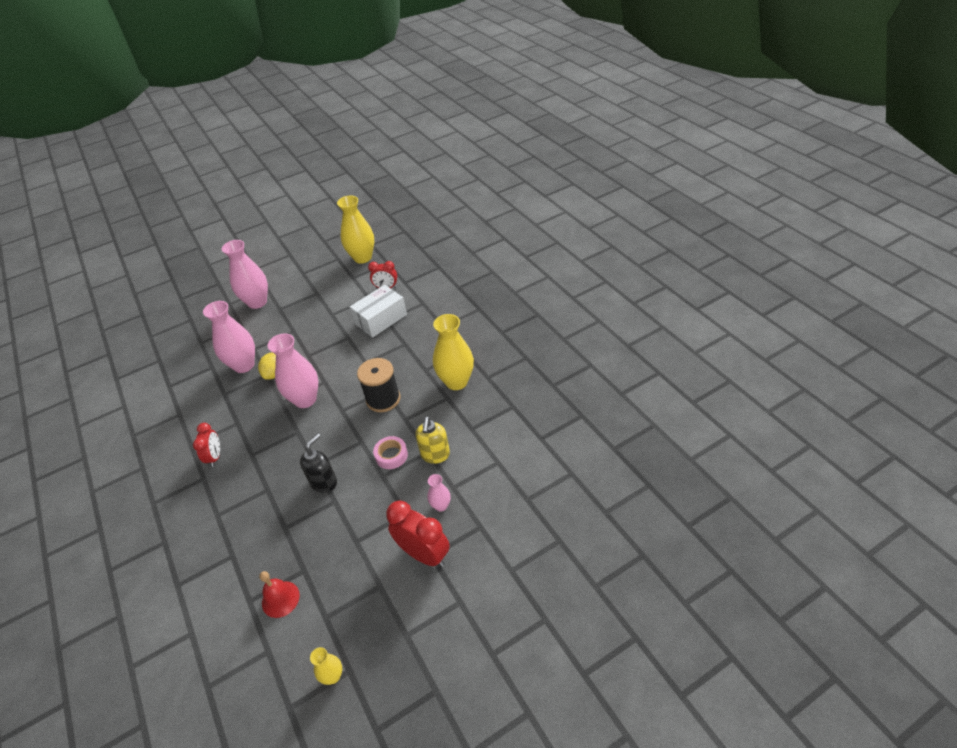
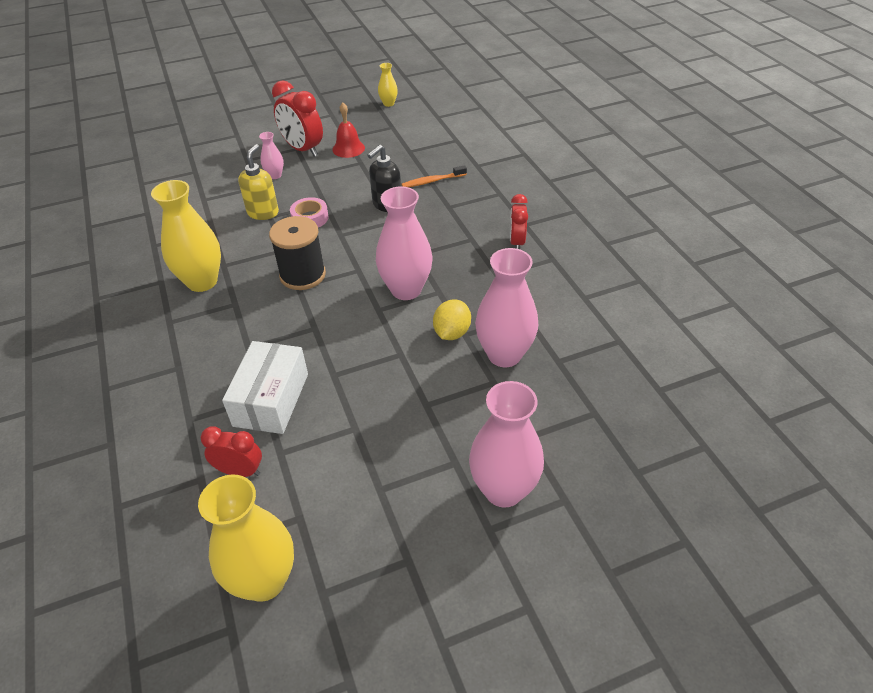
camera: 175 degrees left, 0 degrees up
(280, 522) = (432, 181): none -> orange toothbrush
(280, 599) = (429, 138): red bell -> red bell (348, 148)
(381, 319) = (271, 399): white box -> white box turned 45 degrees counterclockwise

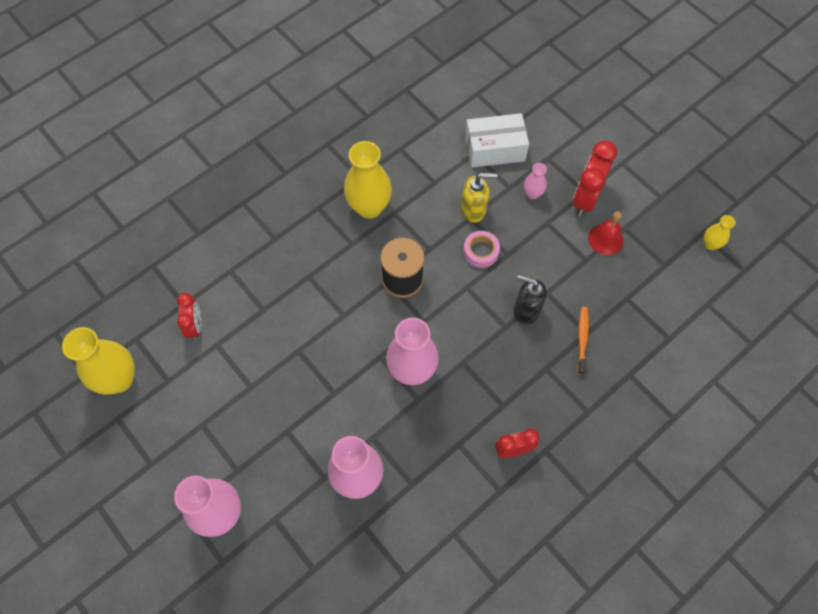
camera: 70 degrees right, 20 degrees up
(271, 399) = (262, 317): white box -> white box (494, 149)
(432, 181) = (582, 339): orange toothbrush -> orange toothbrush turned 45 degrees clockwise
(452, 333) = (371, 426): yellow lemon -> none

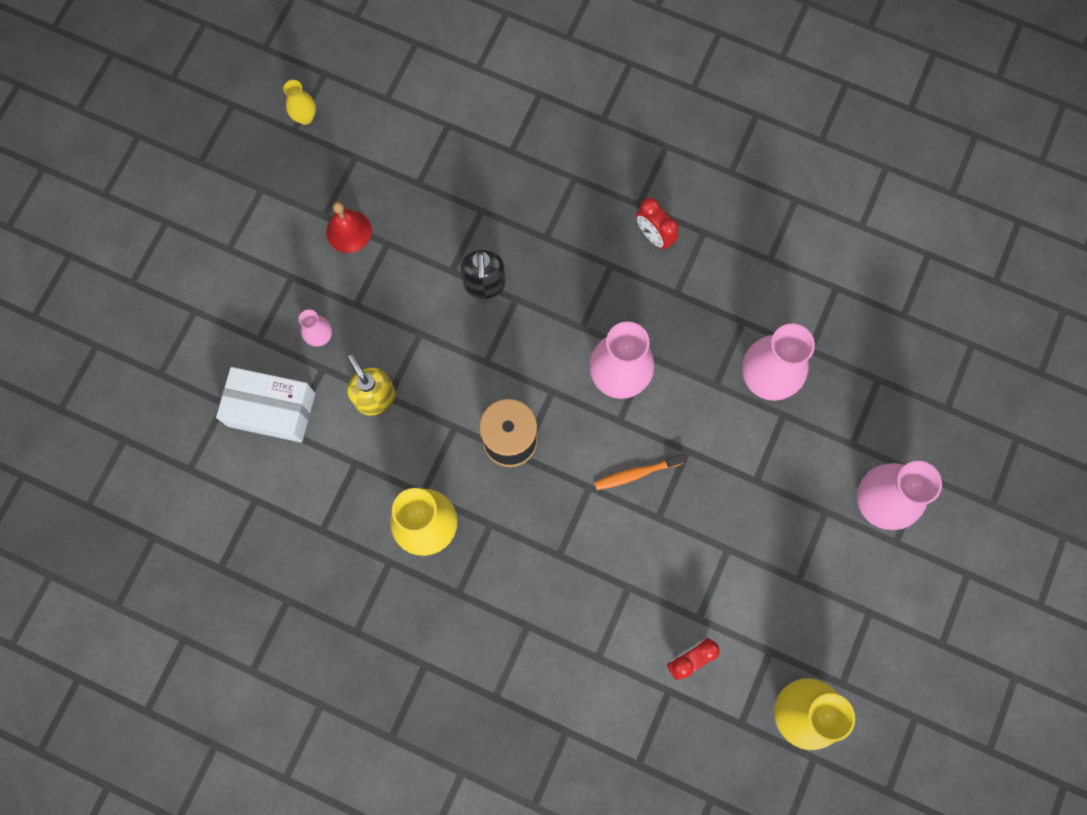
camera: 115 degrees left, 10 degrees up
(480, 251) = (430, 365): pink tape -> none
(494, 149) = (271, 409): white box -> white box turned 45 degrees counterclockwise
(582, 339) = (492, 212): orange toothbrush -> orange toothbrush (636, 473)
(585, 198) = (300, 273): red clock -> none

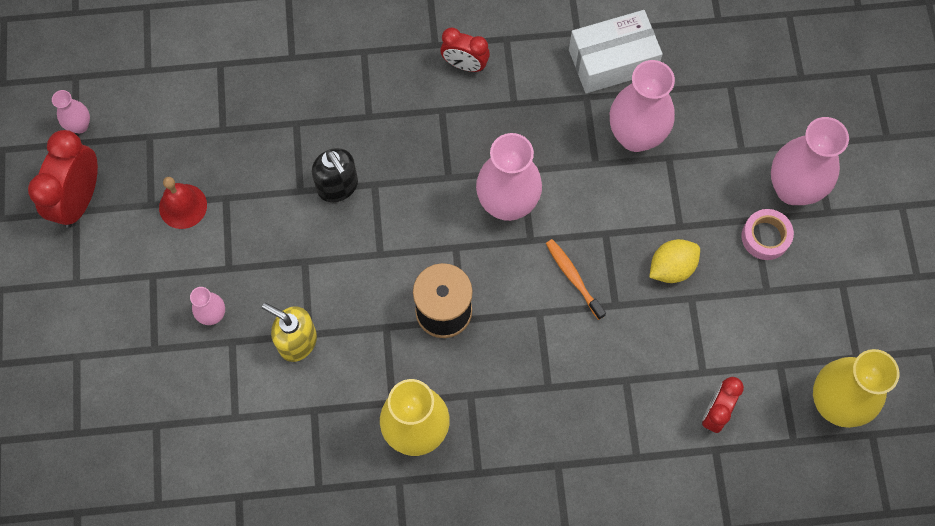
camera: 30 degrees left, 5 degrees down
(270, 180) = (79, 199): none -> red clock
(271, 409) = (205, 406): white box -> white box (612, 61)
(305, 117) = (80, 125): yellow vase -> pink vase
(636, 473) = (573, 277): orange toothbrush -> orange toothbrush turned 105 degrees clockwise
(726, 512) = (671, 267): none -> yellow lemon
(826, 532) = (765, 237): none -> pink tape

